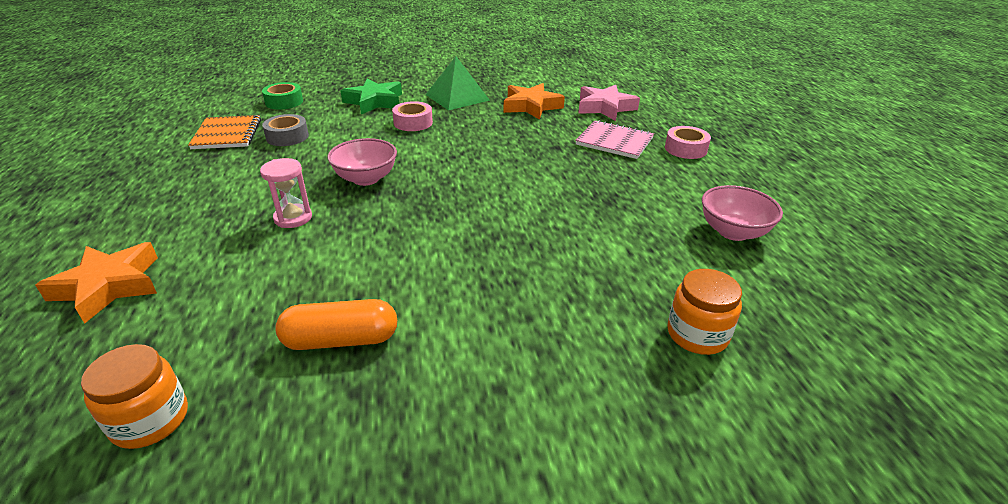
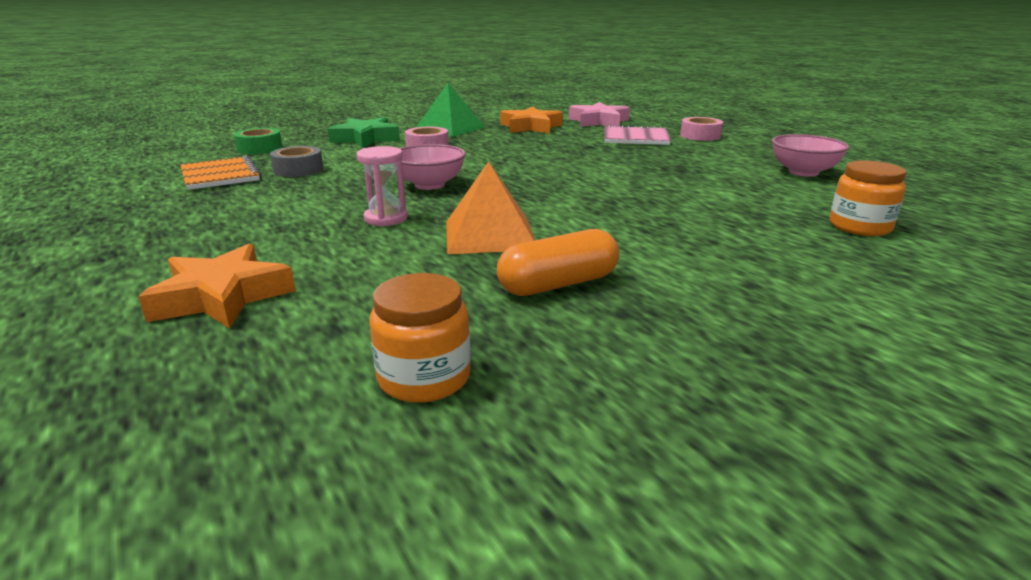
camera: 20 degrees left, 10 degrees down
(350, 259) = (490, 235): none -> orange pyramid

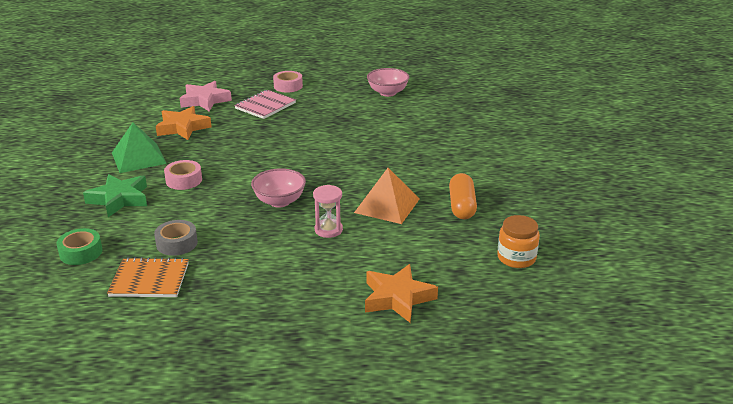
camera: 60 degrees left, 5 degrees up
(859, 227) = (466, 117): orange jar -> none

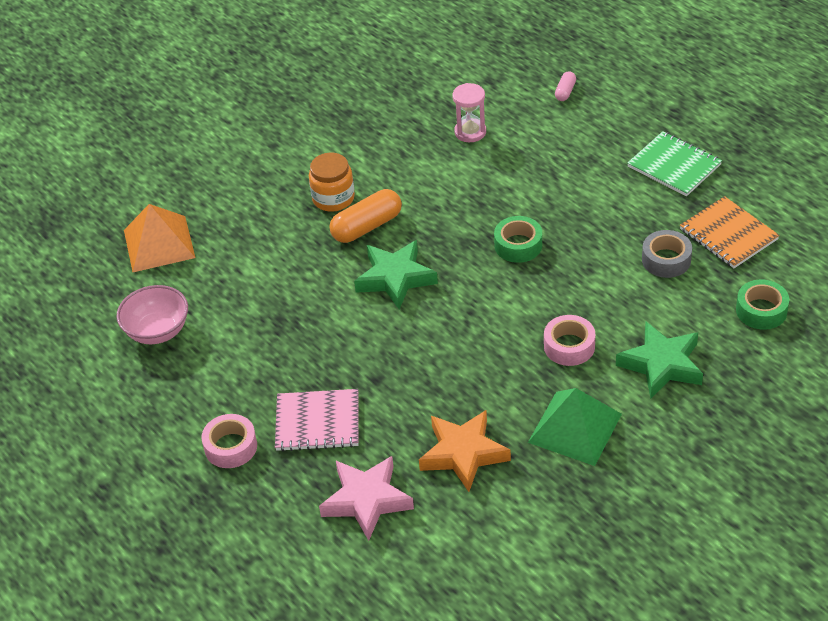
camera: 125 degrees left, 15 degrees up
(243, 298) = (674, 166): none -> green notebook
(279, 201) = (518, 245): pink bowl -> green tape
(320, 156) = (395, 278): none -> green star
(328, 230) = (524, 182): pink hourglass -> pink hourglass (470, 132)
(387, 205) = (438, 172): orange pyramid -> orange pyramid (159, 243)
(397, 298) = (565, 92): orange star -> pink capsule
(461, 206) = (384, 128): orange capsule -> orange capsule (367, 227)
(516, 258) = (433, 62): orange jar -> orange jar (333, 198)

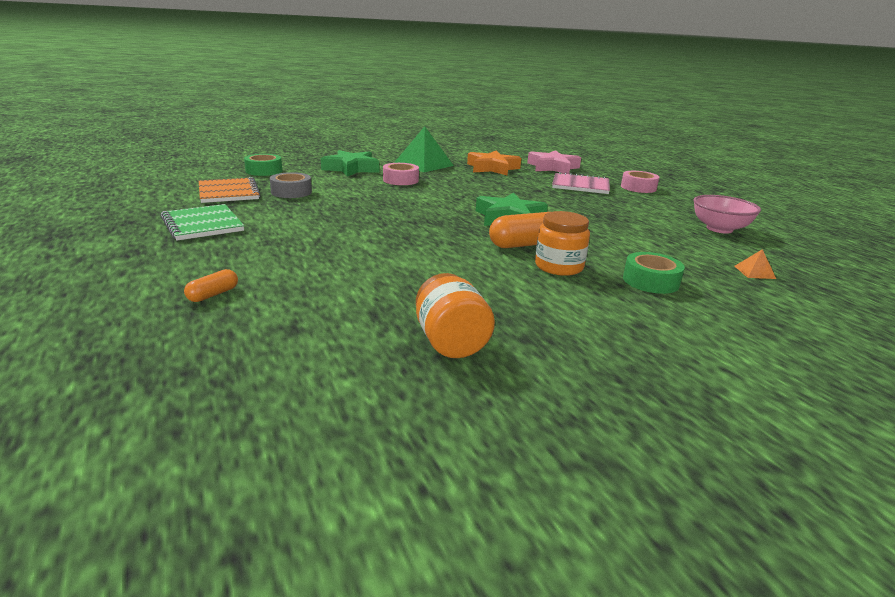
camera: 170 degrees left, 20 degrees down
(159, 243) = (754, 272): orange pyramid -> orange pyramid, size x0.42
(392, 96) = (450, 342): none -> orange jar
(470, 132) = (371, 284): pink hourglass -> none
(518, 245) = (395, 214): green tape -> green tape (650, 281)
(565, 92) = (213, 294): pink capsule -> orange capsule

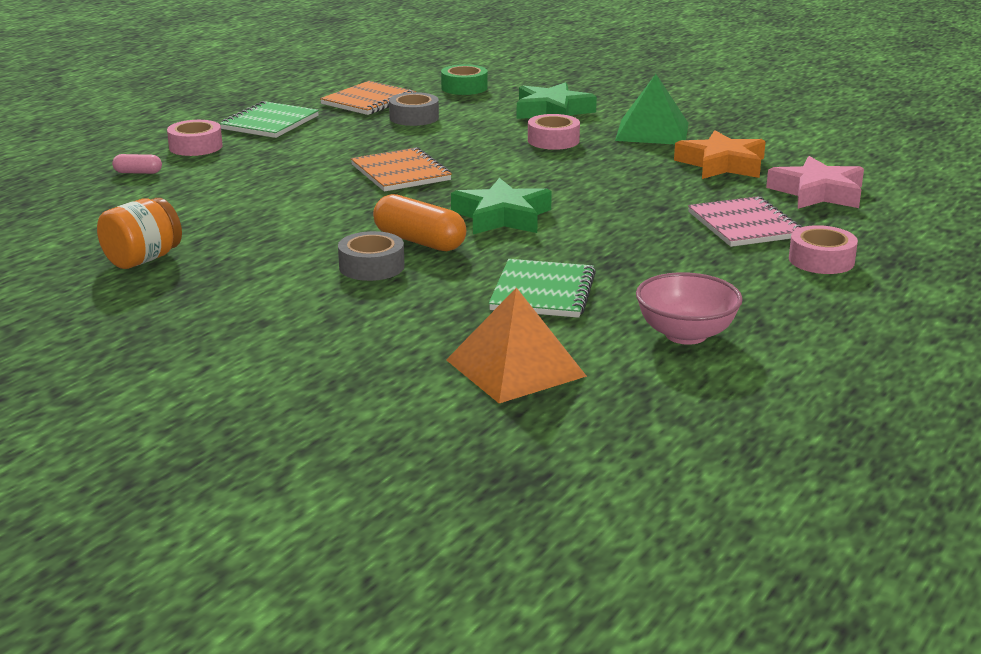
camera: 60 degrees right, 0 degrees up
(197, 258) = (195, 147): none -> pink tape
(213, 294) = (138, 172): orange capsule -> pink capsule
(391, 219) = (401, 173): none -> orange notebook
(559, 267) = (371, 266): orange jar -> grey tape
(640, 239) = (543, 292): none -> green notebook
(650, 281) = (392, 314): green tape -> none
(754, 272) = (515, 368): orange pyramid -> orange pyramid, size x2.41

